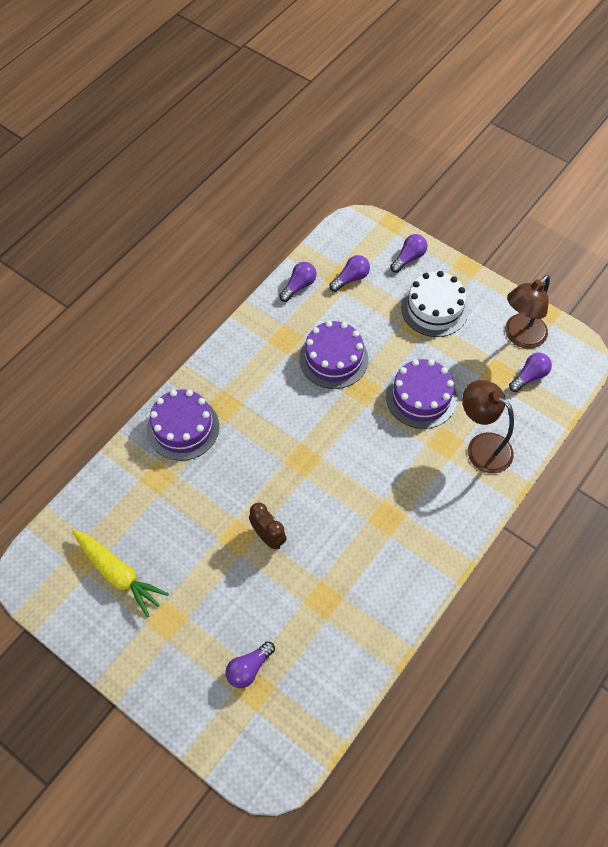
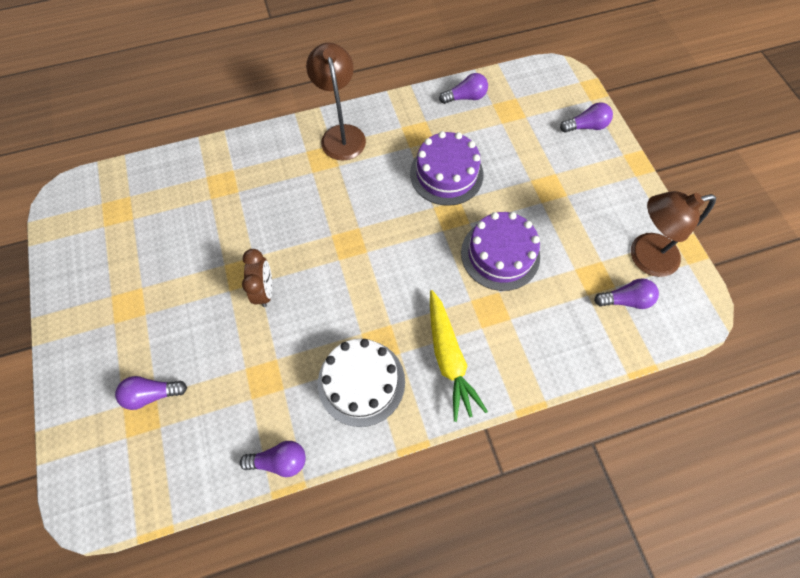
camera: 35 degrees right, 5 degrees up
(118, 574) = (126, 241): yellow carrot -> yellow carrot (449, 358)
(183, 428) = (274, 156): purple cake -> none
(351, 278) = (517, 115): purple light bulb -> purple light bulb (280, 460)
(434, 308) = (576, 183): white cake -> white cake (361, 382)
(481, 446) = (523, 336): brown lamp -> brown lamp (341, 134)

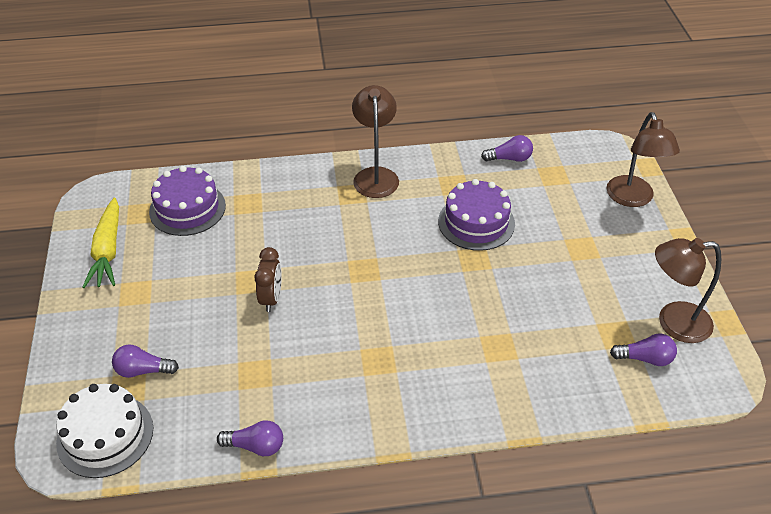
camera: 10 degrees right, 20 degrees down
(361, 382) = (352, 391): white cake -> white cake (105, 435)
(449, 358) = (446, 383): yellow carrot -> yellow carrot (108, 251)
(500, 254) = (518, 300): purple cake -> purple cake (187, 208)
(586, 126) = (632, 199): purple light bulb -> brown lamp

